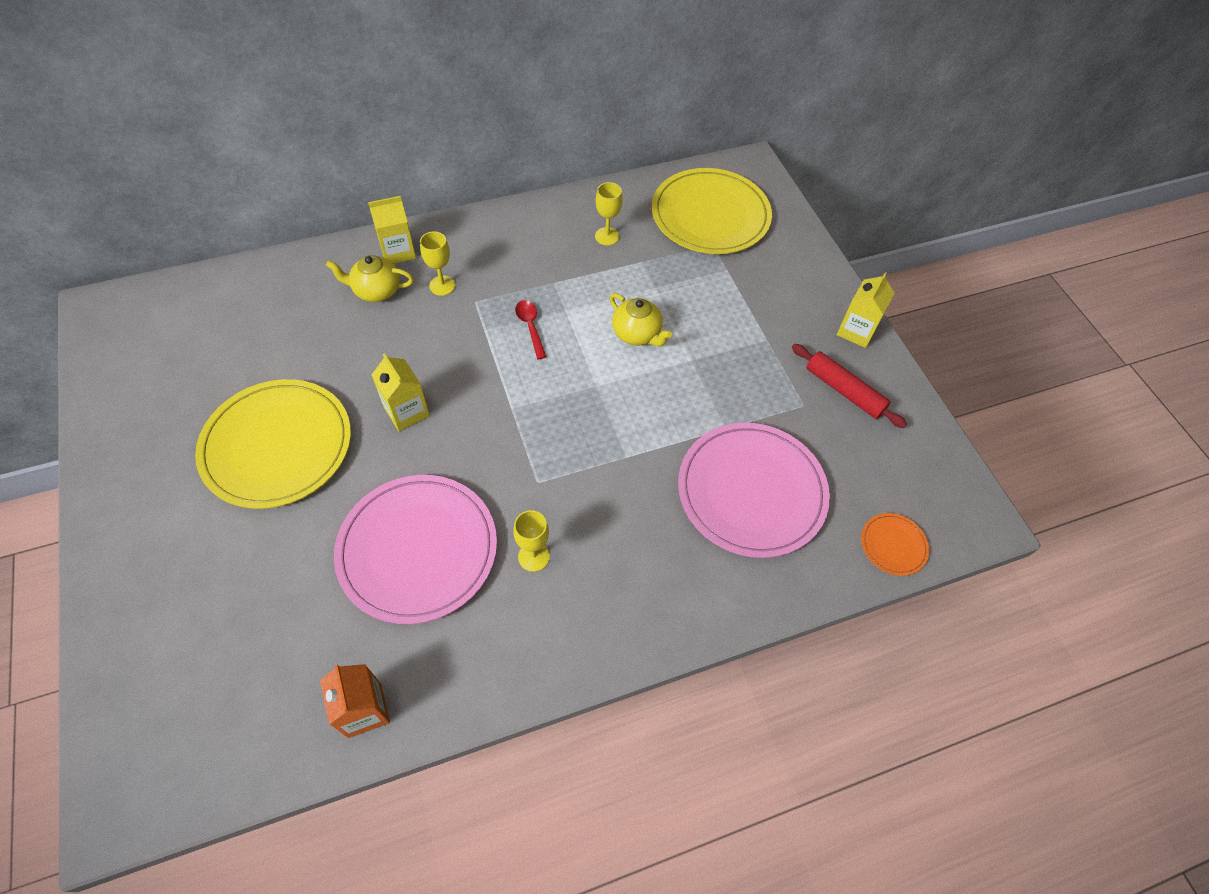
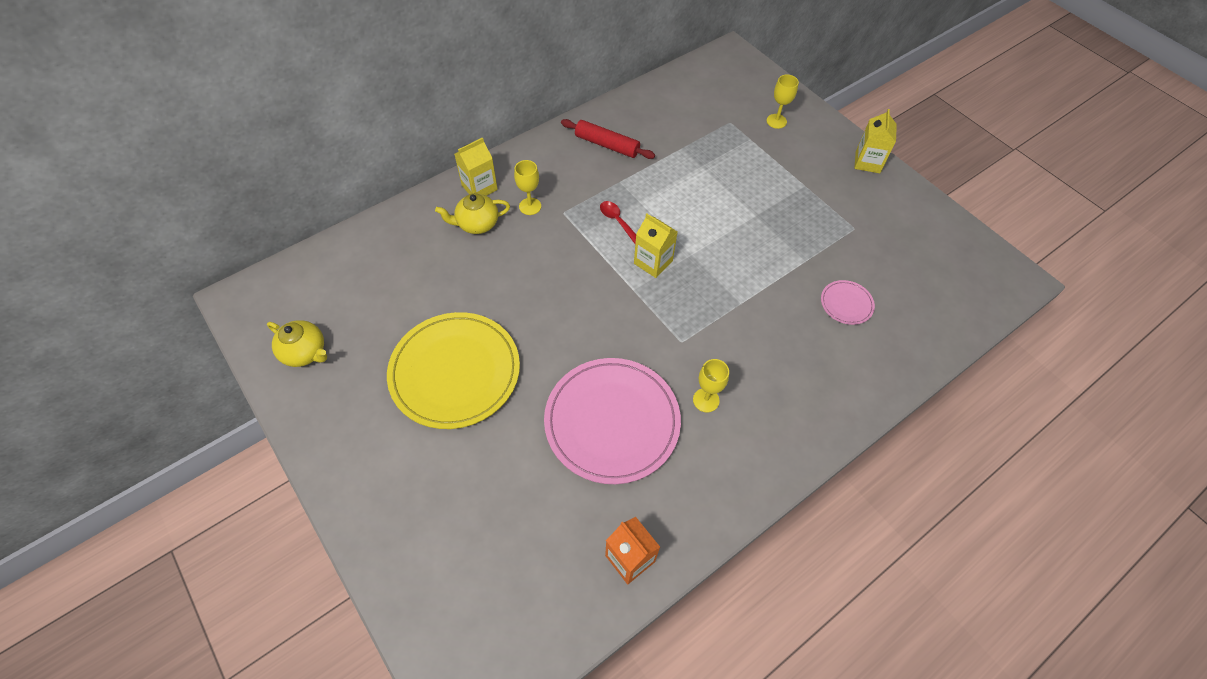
camera: 15 degrees left, 0 degrees up
(406, 412) = (550, 315): yellow carton -> yellow carton (653, 262)
(607, 236) = (644, 134): yellow goblet -> yellow goblet (776, 121)
(637, 334) = (704, 206): yellow teapot -> yellow teapot (305, 352)
(710, 215) = (717, 99): yellow plate -> none
(751, 491) = (846, 304): pink plate -> pink plate, size x0.43
(844, 391) = (879, 210): red rolling pin -> red rolling pin (607, 145)
(893, 545) = (965, 315): orange plate -> none

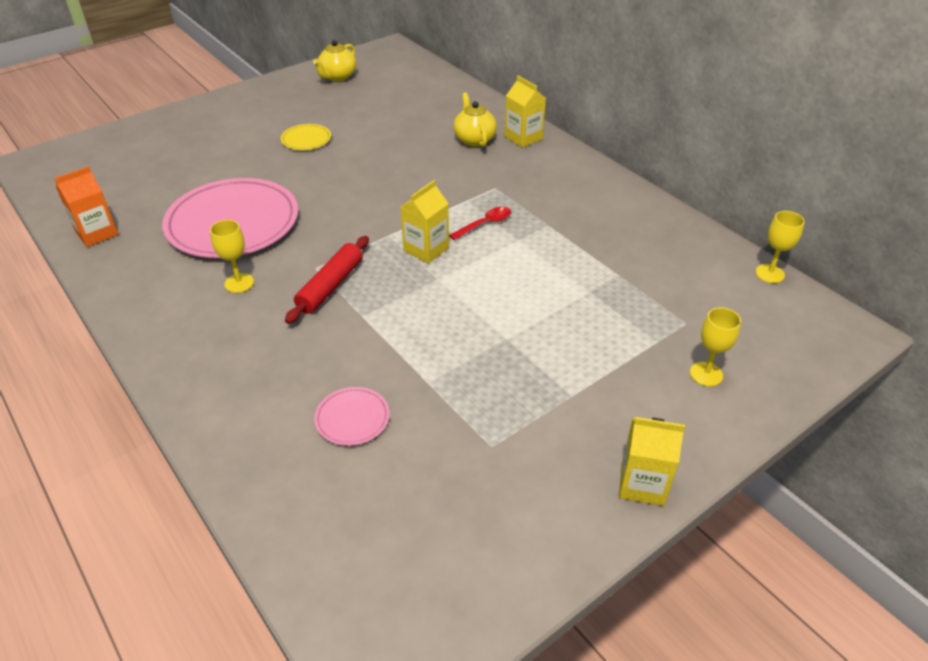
camera: 90 degrees right, 15 degrees down
(455, 372) = (306, 139): yellow plate -> yellow plate, size x0.43
(530, 206) = (501, 167): yellow goblet -> yellow goblet (769, 274)
(607, 145) = (607, 215): red rolling pin -> red rolling pin (330, 286)

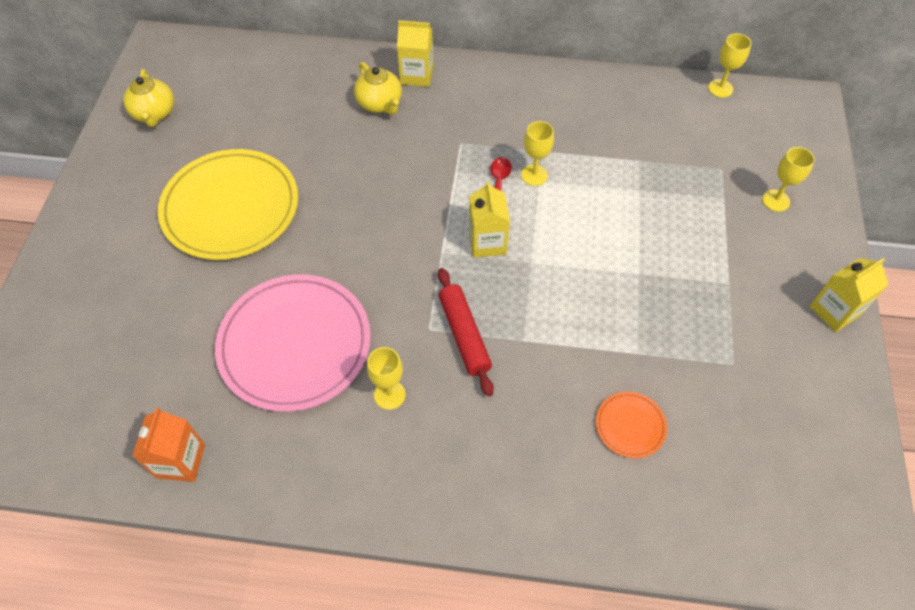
camera: 45 degrees left, 15 degrees up
(306, 139) = (230, 207): yellow plate -> yellow plate, size x2.30
(352, 418) = (630, 426): pink plate -> orange plate
(474, 139) = (380, 104): yellow teapot -> yellow teapot turned 150 degrees counterclockwise
(519, 234) = (534, 175): none -> yellow goblet

